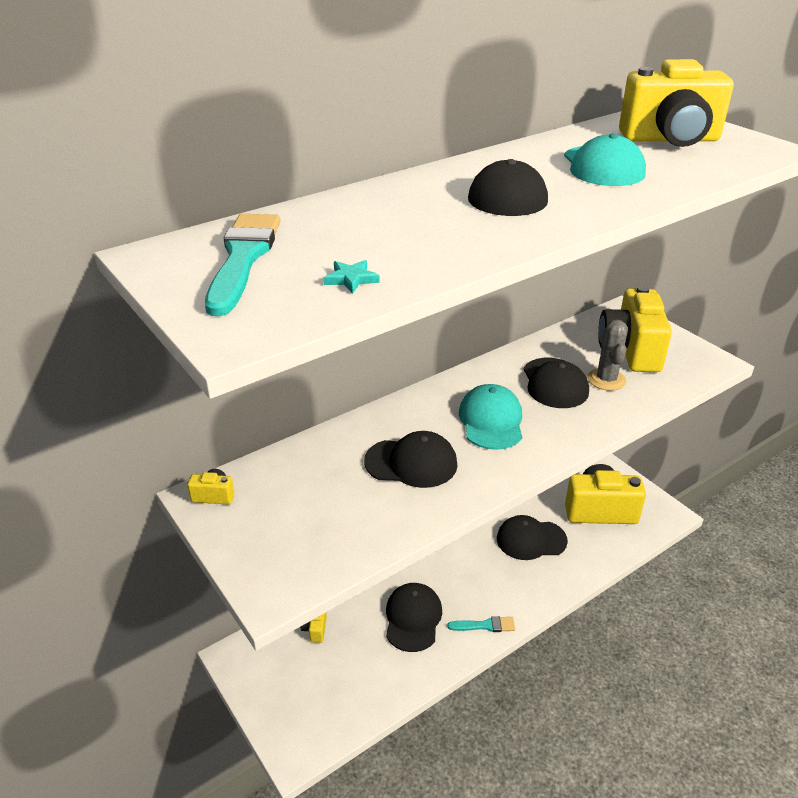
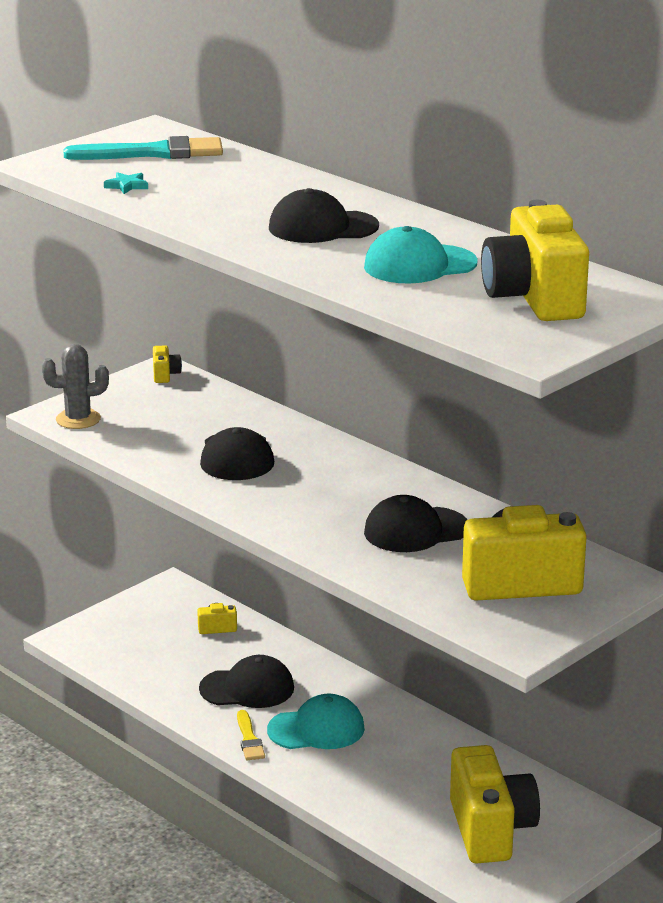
camera: 80 degrees right, 10 degrees down
(485, 625) = (249, 739): turquoise brush -> yellow brush
(491, 421) = (323, 494): turquoise cap -> turquoise cap (316, 729)
(531, 540) = (406, 769): black cap -> none
(606, 379) = (438, 564): grey cactus -> grey cactus (78, 419)

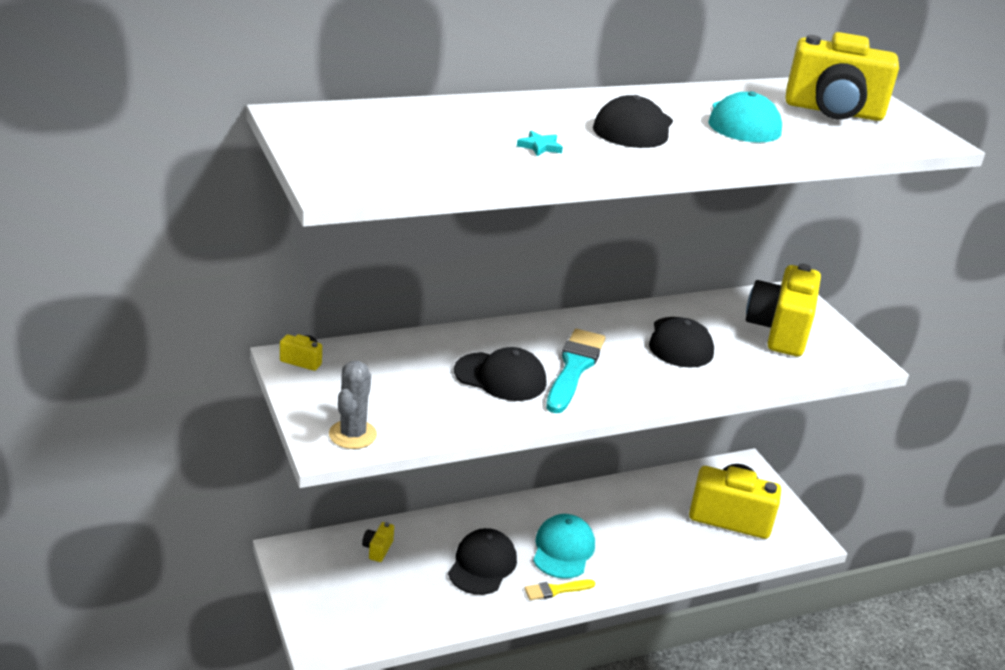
camera: 70 degrees left, 5 degrees up
(127, 186) = (451, 166): turquoise star -> turquoise star (540, 147)
(153, 153) = (368, 133): turquoise brush -> turquoise brush (574, 368)
(249, 739) = (556, 590): yellow brush -> yellow brush turned 150 degrees clockwise

